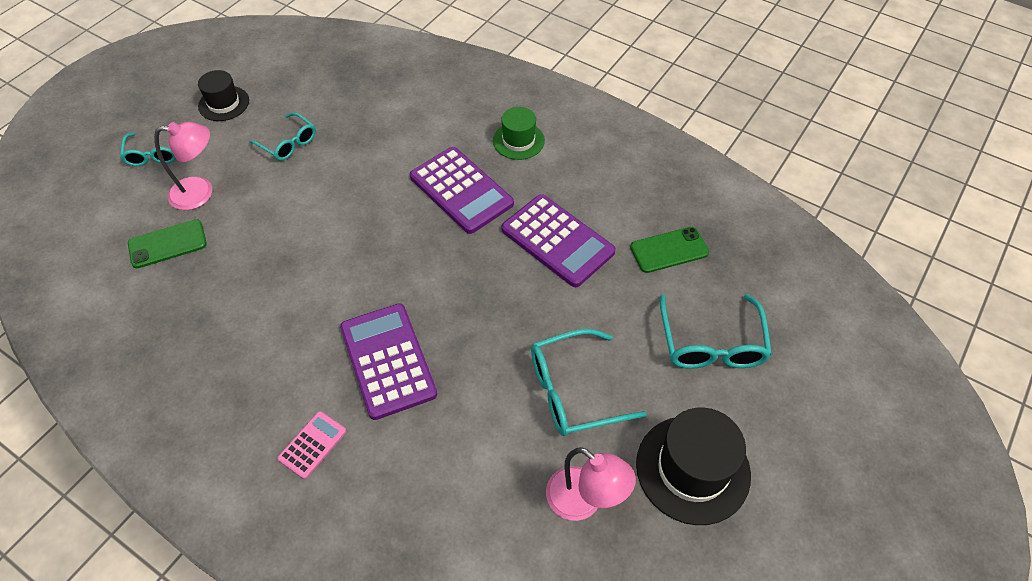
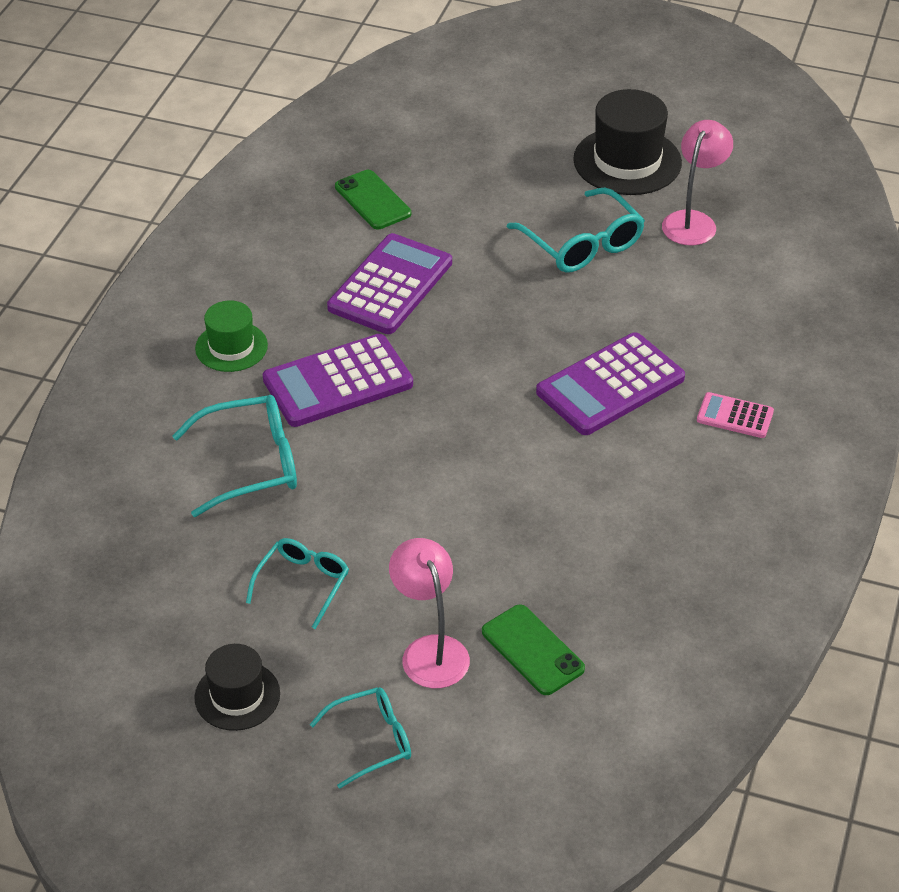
camera: 105 degrees left, 10 degrees down
(461, 190) = (338, 382): purple calculator -> purple calculator turned 150 degrees counterclockwise
(711, 343) = (484, 161): turquoise glasses -> turquoise glasses (251, 464)

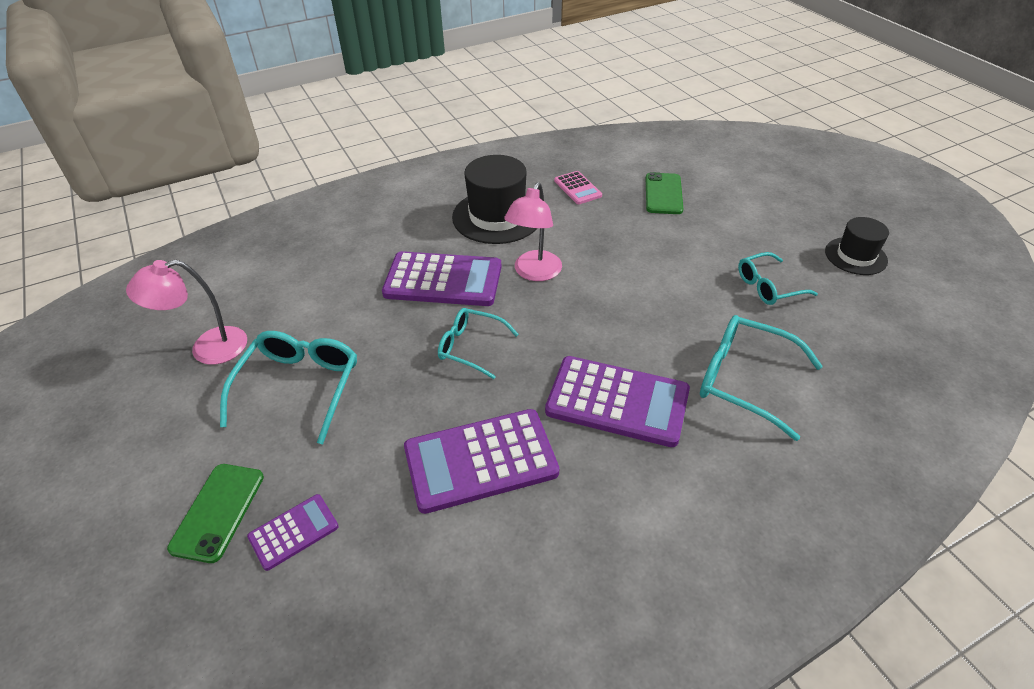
camera: 135 degrees left, 0 degrees up
(231, 347) = (678, 499): green hat -> none
(371, 741) = (789, 203): turquoise glasses -> turquoise glasses (471, 347)
(372, 200) = (376, 580): green phone -> green phone (218, 512)
(430, 650) = (719, 220): pink lamp -> pink lamp (534, 273)
(452, 187) = (293, 532): none -> purple calculator
(627, 161) = (142, 438): black hat -> black hat (497, 216)
(735, 416) = (407, 225): pink calculator -> pink calculator (577, 188)

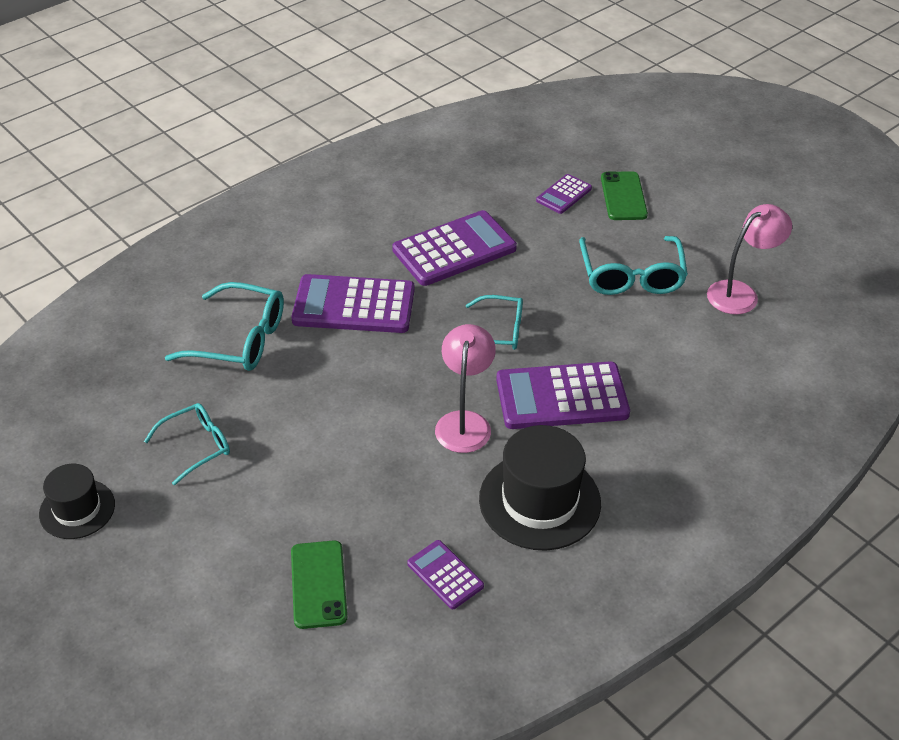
camera: 165 degrees right, 0 degrees up
(577, 188) = (445, 575): pink calculator -> purple calculator

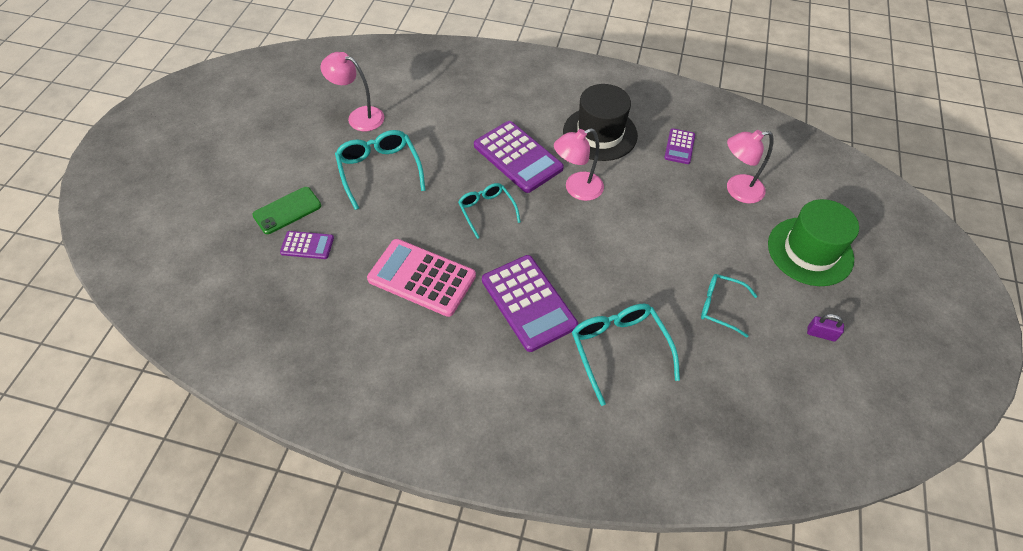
camera: 125 degrees left, 10 degrees up
(77, 509) = (821, 334): black hat -> purple padlock
(166, 588) = (810, 251): none -> green hat
(318, 584) = (737, 190): green phone -> pink lamp
(454, 249) = (422, 278): purple calculator -> pink calculator
(631, 276) = (379, 171): turquoise glasses -> turquoise glasses turned 75 degrees counterclockwise

